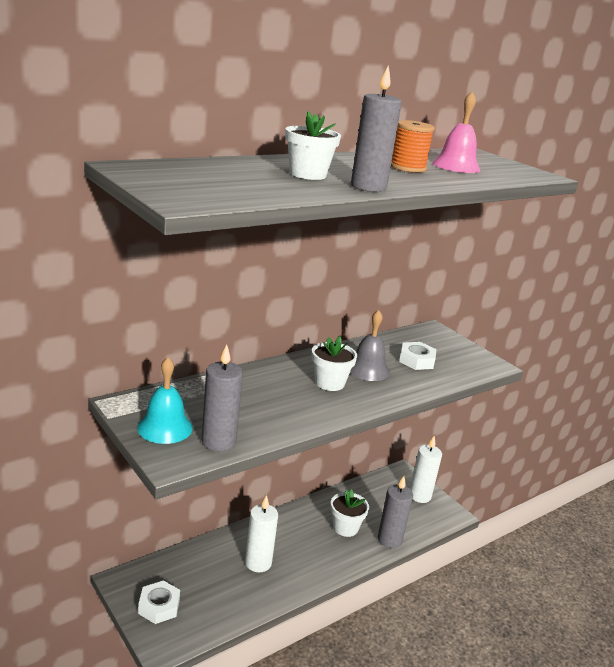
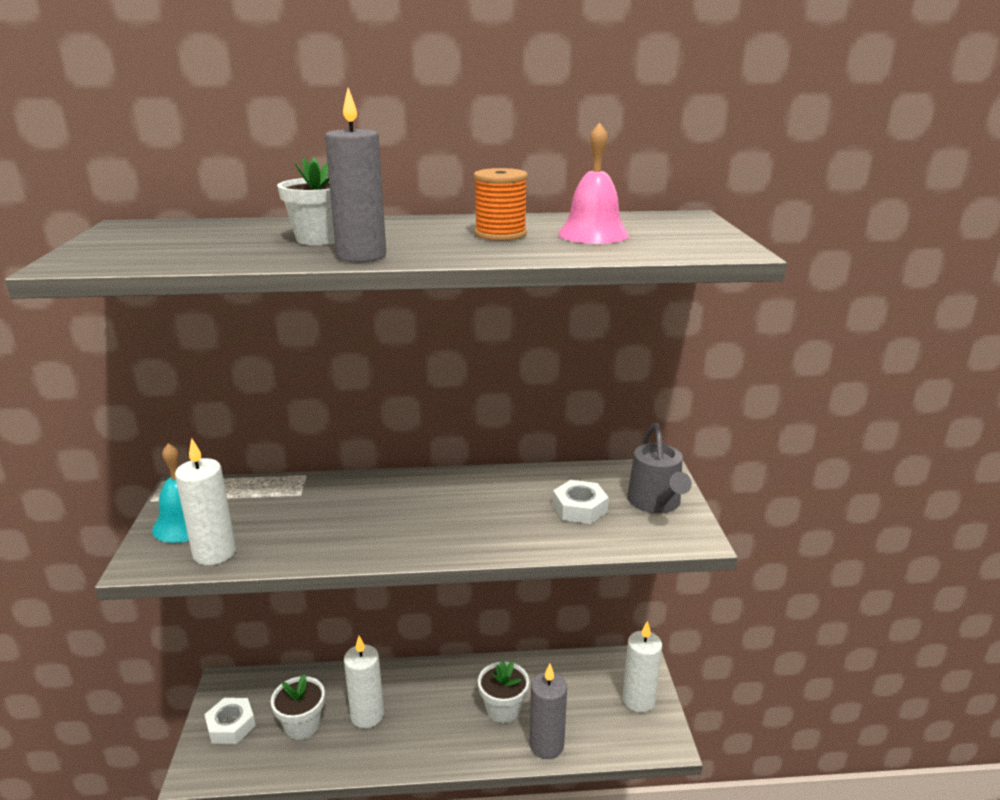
camera: 35 degrees right, 0 degrees up
(218, 441) = (214, 553): grey candle -> white candle
(329, 383) = (425, 513): white flower pot -> white flower pot (302, 725)
(367, 369) = (496, 506): grey bell -> none
(452, 349) = (656, 503): none -> grey watering can

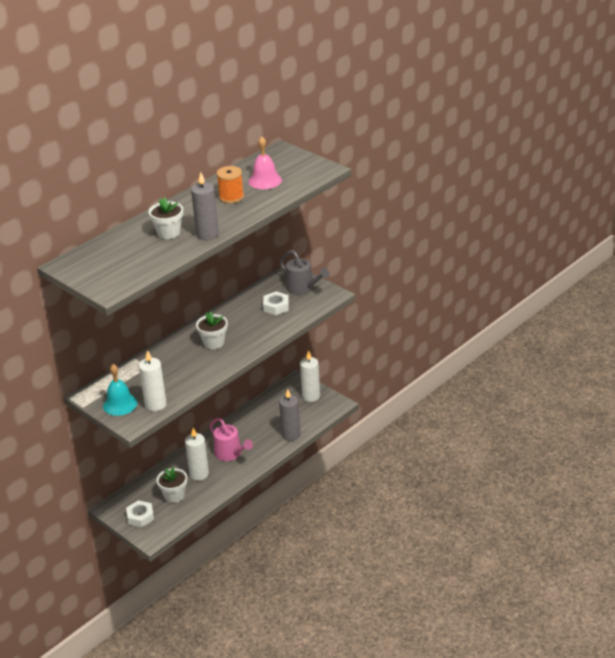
camera: 40 degrees left, 10 degrees up
(438, 713) = (230, 454): none -> pink watering can
(503, 709) = (257, 434): white flower pot -> white flower pot (214, 343)

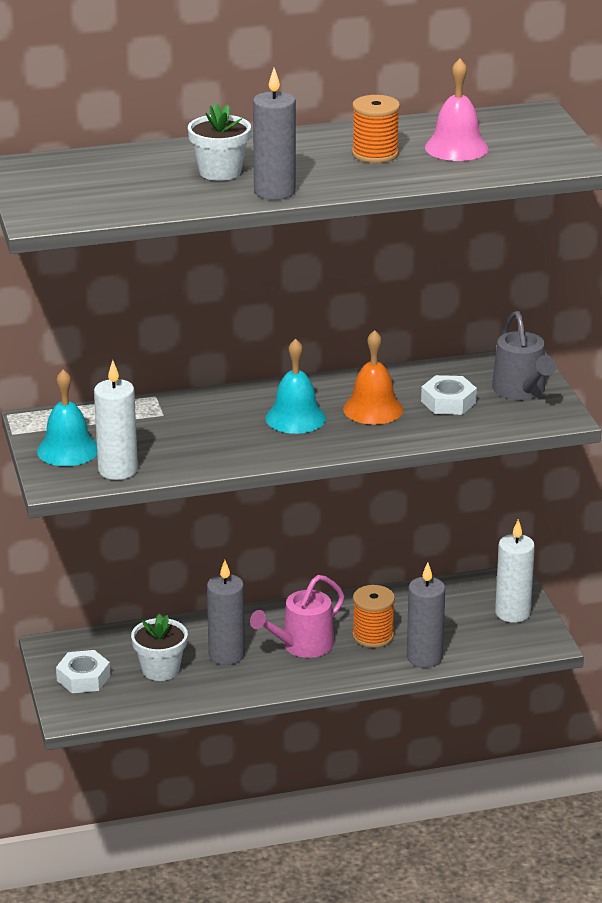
camera: 30 degrees right, 5 degrees down
(199, 474) = (226, 655): white candle -> grey candle
(214, 343) = (295, 418): white flower pot -> turquoise bell
(230, 454) = (302, 645): pink watering can -> pink watering can turned 60 degrees clockwise
(245, 324) = (373, 409): none -> orange bell
(258, 434) = (373, 636): none -> orange spool

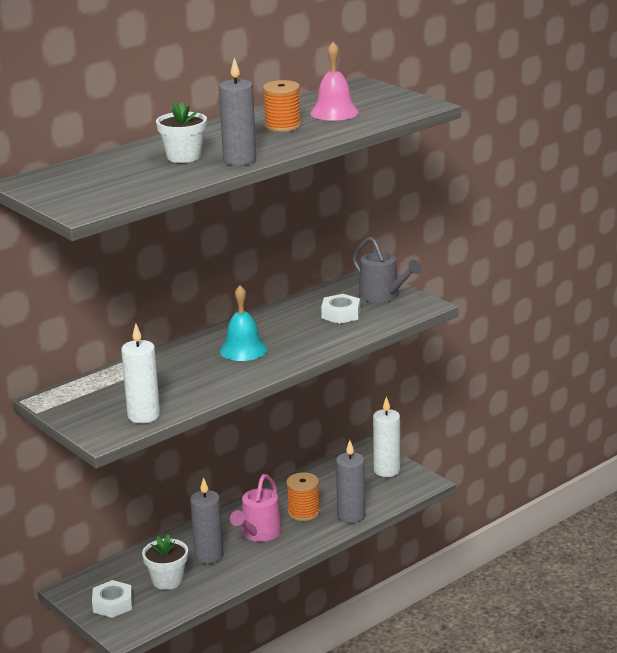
camera: 25 degrees left, 5 degrees down
(68, 450) = (91, 412): turquoise bell -> none
(373, 409) = (293, 331): orange bell -> none

